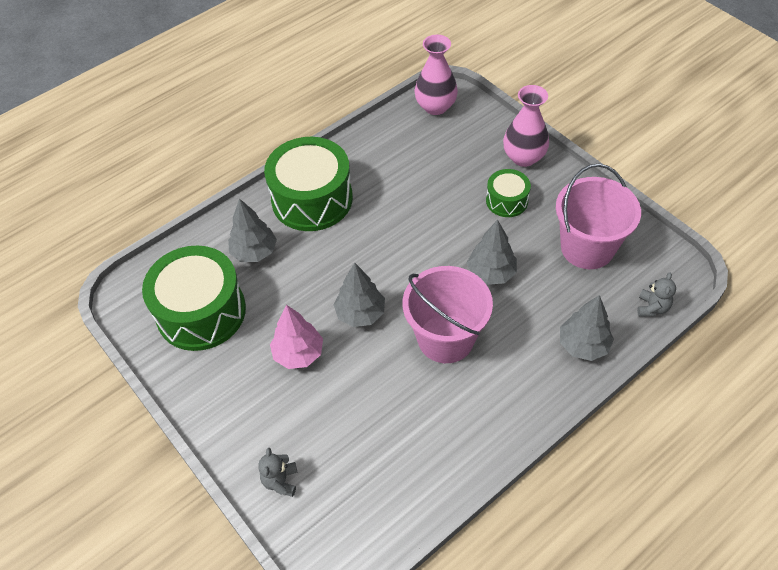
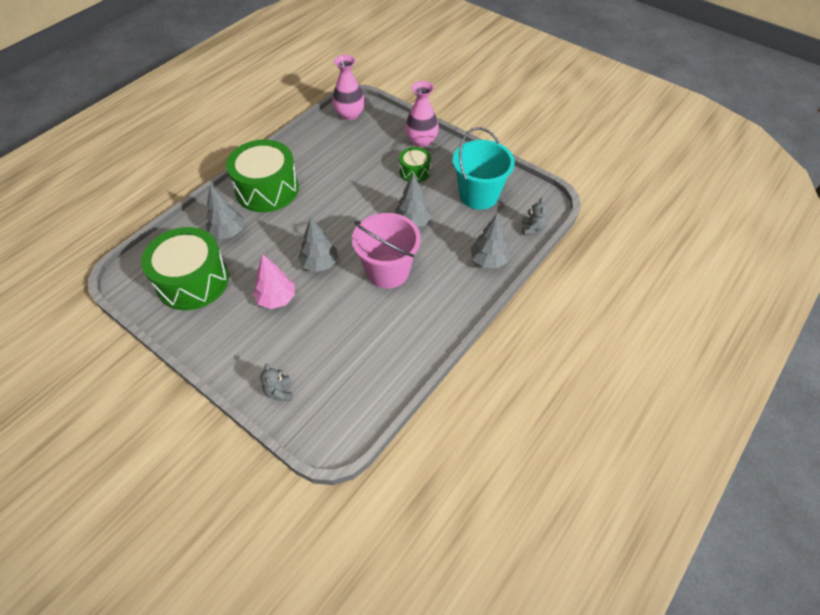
camera: 15 degrees left, 0 degrees up
(587, 248) = (479, 195): pink bucket -> turquoise bucket

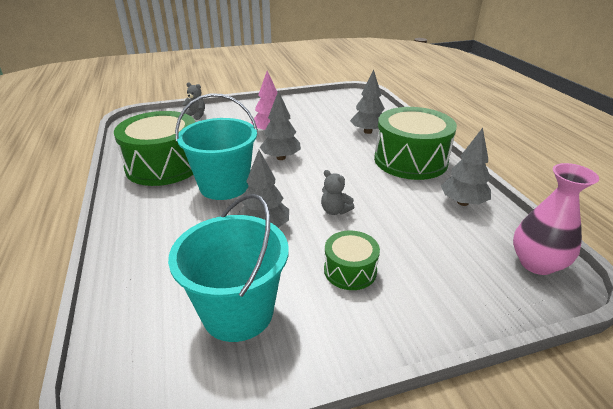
camera: 125 degrees right, 20 degrees down
(193, 281) = (329, 111): green drum -> green drum (164, 165)
(387, 271) = (224, 186): pink bucket -> turquoise bucket
(421, 141) = (418, 313): pink vase -> none
(488, 260) = (136, 256): grey tree -> grey tree (462, 202)
(532, 228) = (113, 333): grey teddy bear -> grey teddy bear (335, 211)

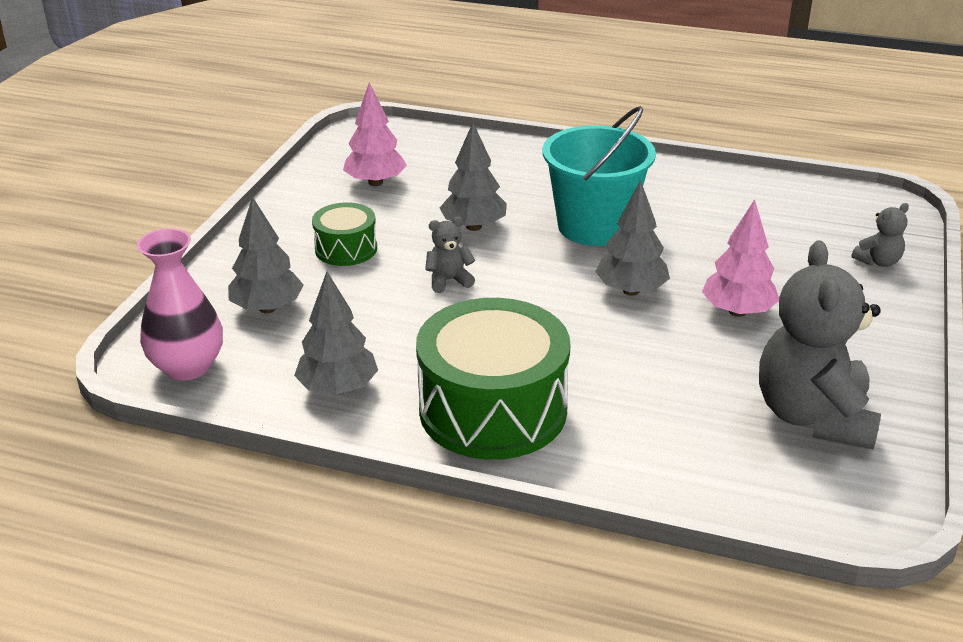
camera: 125 degrees right, 0 degrees up
(164, 165) = (696, 200): green drum -> none
(238, 312) = (375, 182): turquoise bucket -> pink tree
(323, 108) = (813, 416): none -> grey teddy bear
(368, 131) = (644, 420): grey tree -> grey tree (267, 308)

